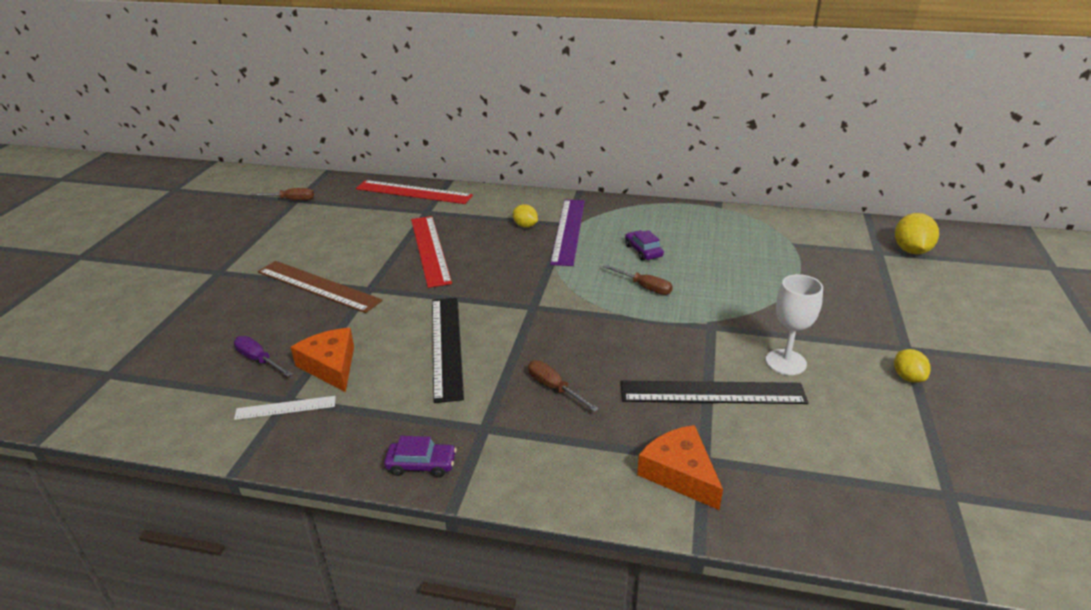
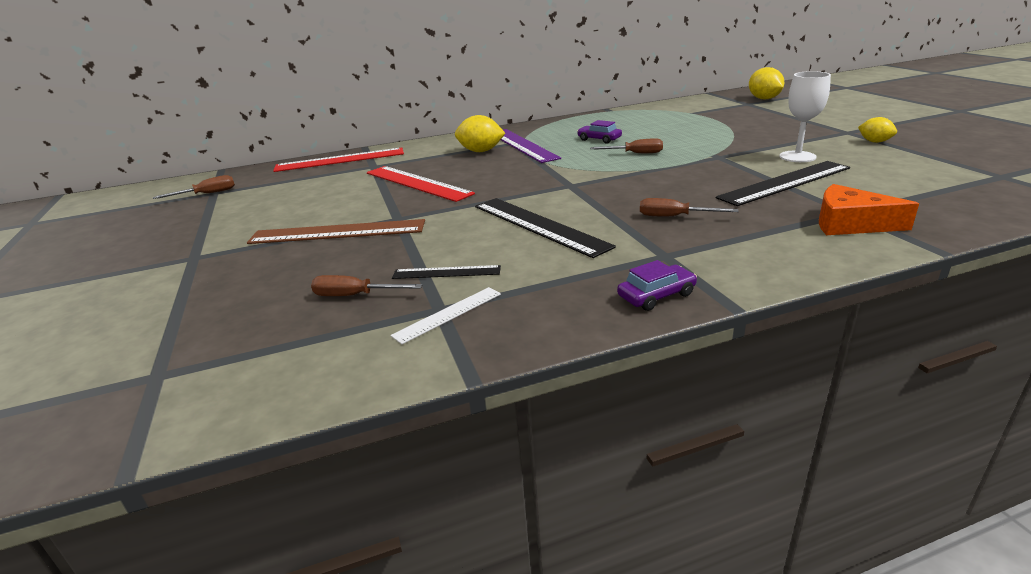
camera: 30 degrees left, 5 degrees down
(259, 360) = (355, 295): purple screwdriver -> brown screwdriver
(331, 366) = (446, 272): orange cheese -> black ruler
(525, 226) = (480, 151): yellow lemon -> yellow lemon, size x1.61

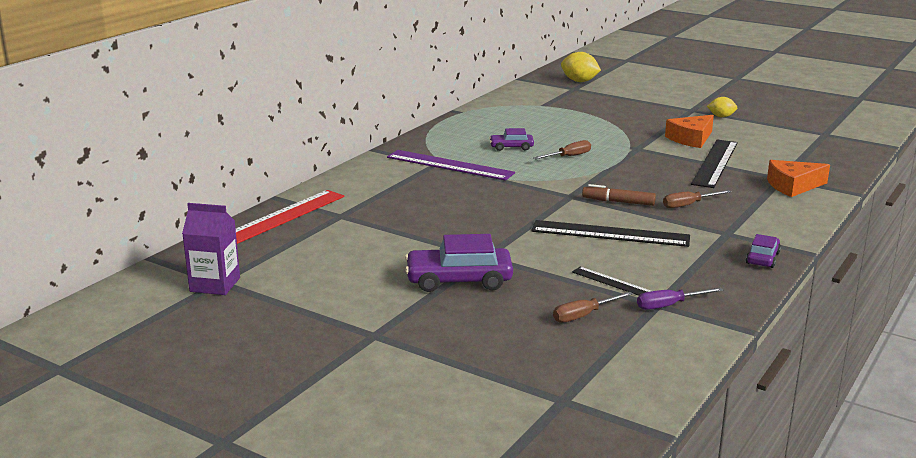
camera: 40 degrees left, 5 degrees down
(207, 194) = (215, 284): brown screwdriver -> purple carton
(337, 232) = (459, 280): brown ruler -> purple car
(417, 183) = (430, 222): red ruler -> none
(446, 272) = (613, 282): black ruler -> black ruler turned 75 degrees clockwise
(448, 314) = (669, 305): white ruler -> purple screwdriver
(480, 151) = (422, 179): yellow lemon -> none
(605, 199) = (618, 202): none -> brown marker
(797, 157) = (691, 139): white goblet -> orange cheese

